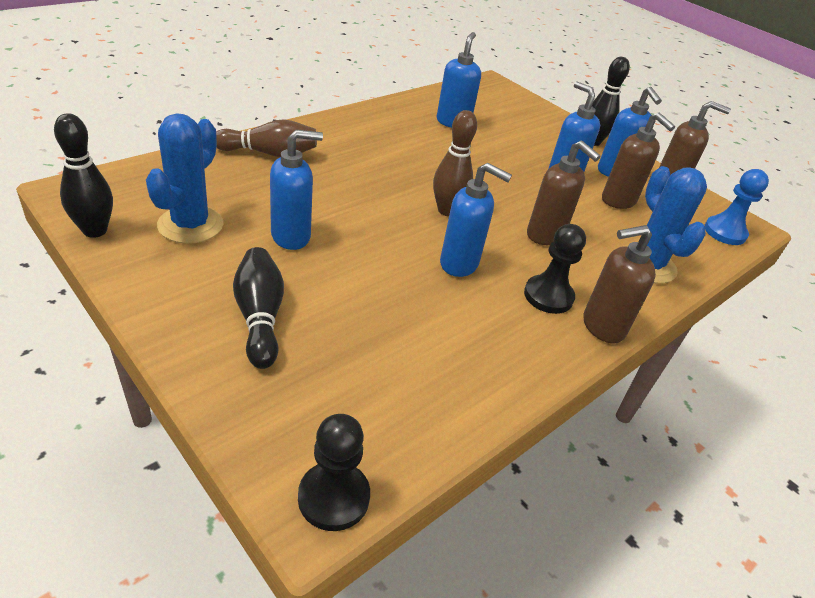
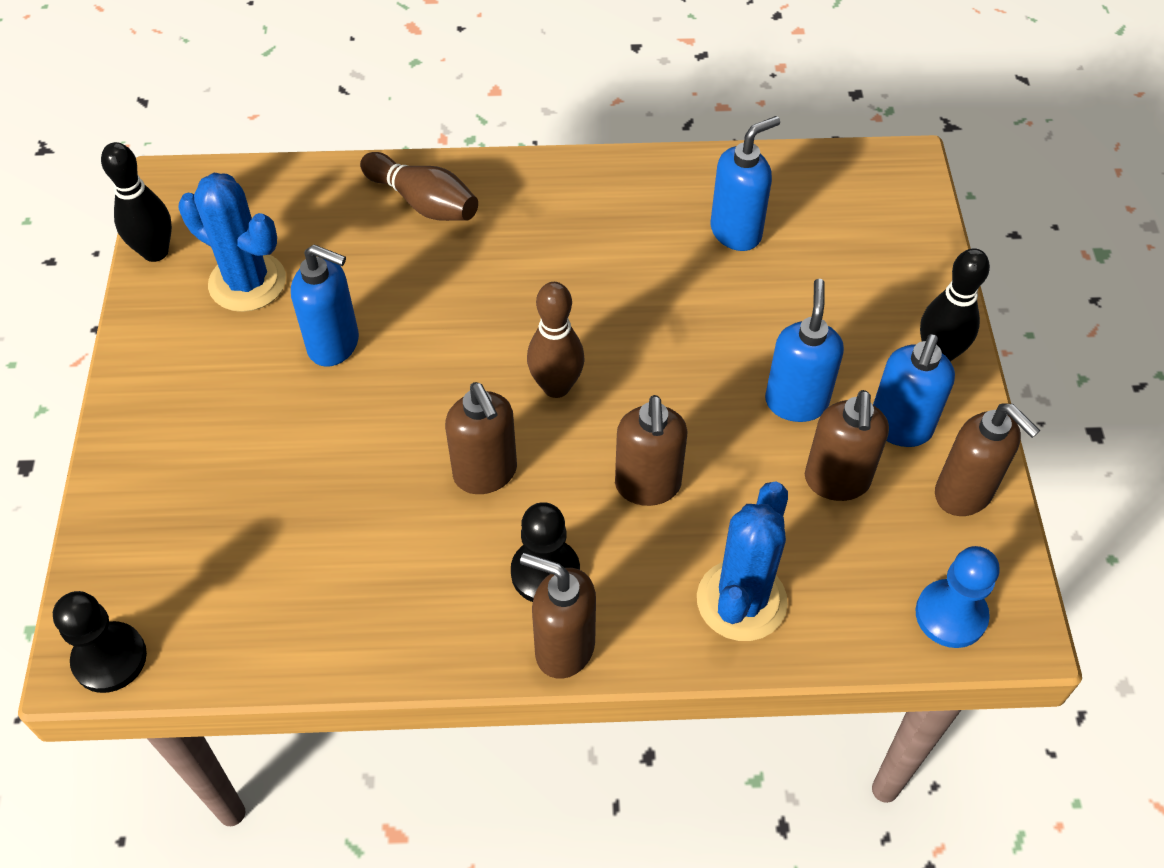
camera: 45 degrees right, 15 degrees up
(190, 225) = (247, 282): blue cactus -> blue cactus turned 60 degrees clockwise
(260, 317) = (213, 436): black bowling pin -> none
(459, 264) = (486, 474): blue soap dispenser -> brown soap dispenser

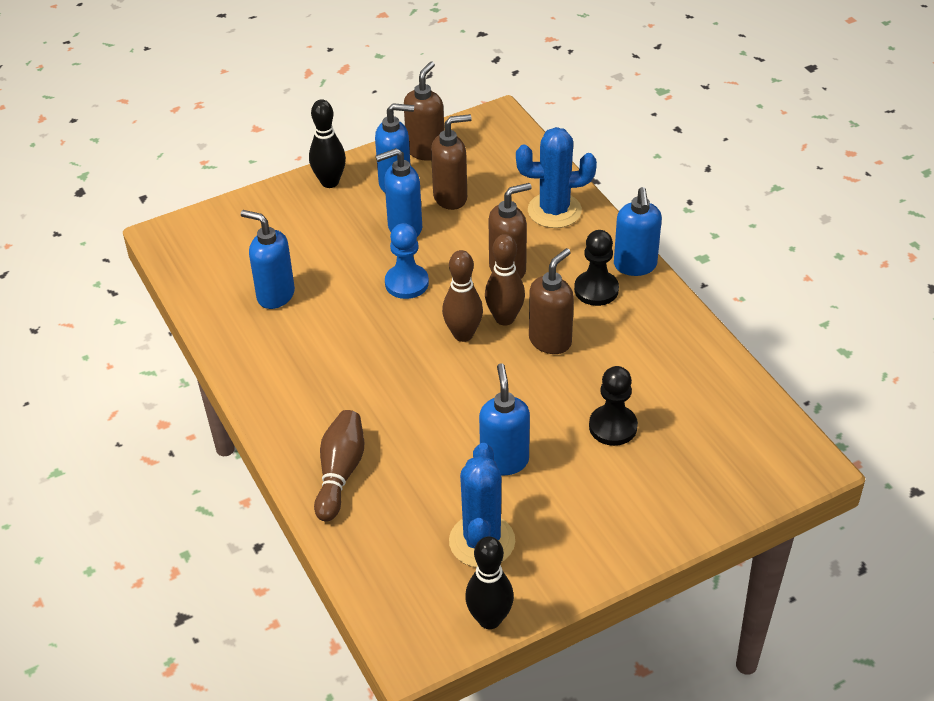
camera: 115 degrees left, 10 degrees down
(110, 658) = (800, 453): black pawn -> black pawn (613, 427)
(557, 442) = (504, 318): none -> brown bowling pin
(563, 648) = (635, 266): brown soap dispenser -> blue soap dispenser
(951, 615) = (506, 139): blue pawn -> blue pawn (406, 283)

